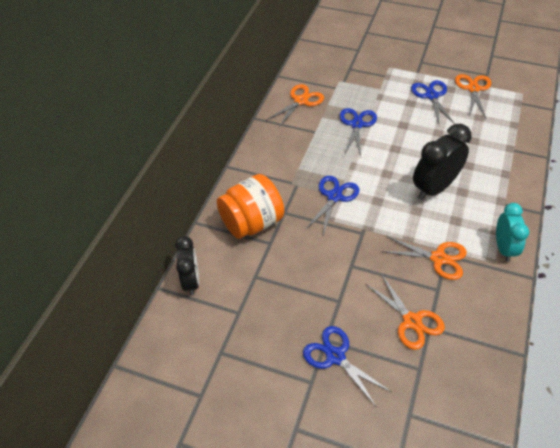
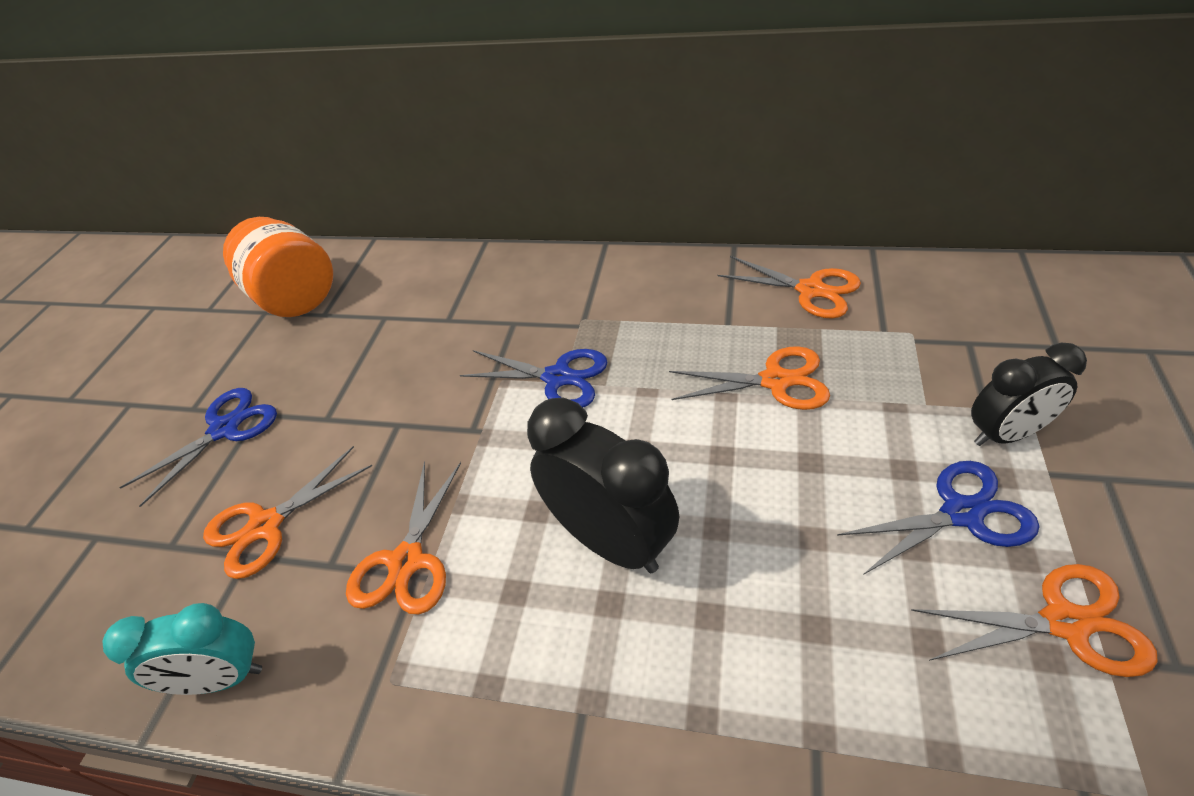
camera: 85 degrees right, 5 degrees down
(191, 281) = (381, 261): black clock -> black clock (1005, 434)
(252, 223) = (488, 292): orange jar -> orange jar (294, 298)
(357, 124) = (775, 381): blue scissors -> orange scissors
(503, 248) = (431, 705): turquoise clock -> turquoise clock (222, 678)

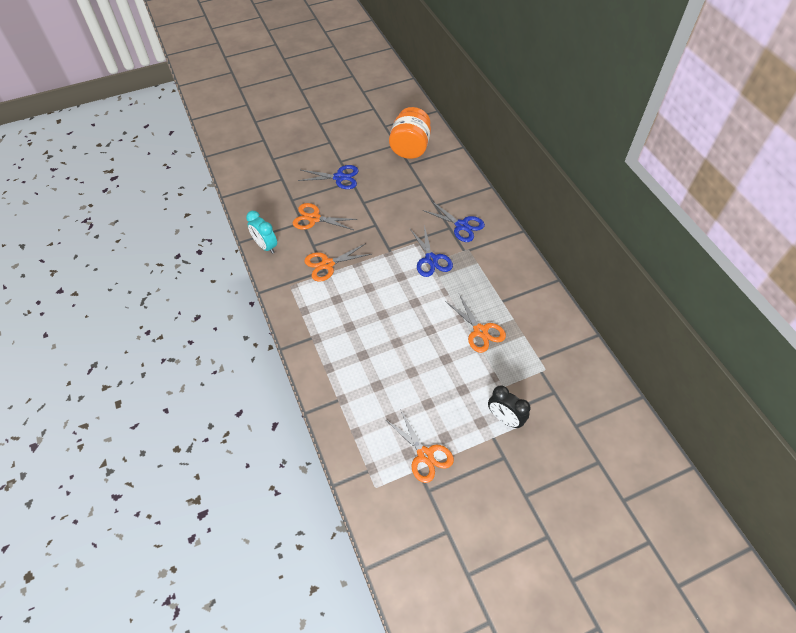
camera: 50 degrees right, 10 degrees up
(610, 541) = (371, 315): black clock -> none
(810, 290) = (547, 322): orange scissors -> none
(961, 513) = (453, 414): blue scissors -> blue scissors (461, 225)

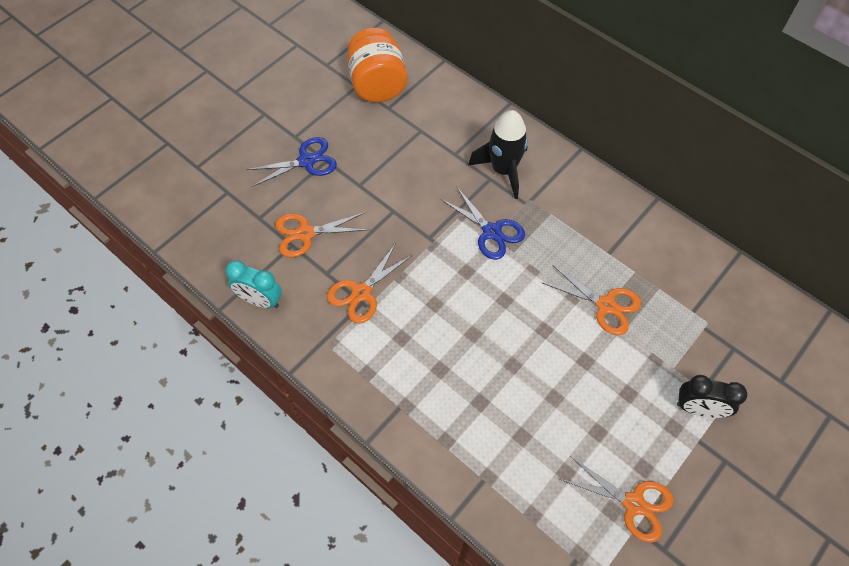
camera: 25 degrees left, 5 degrees up
(461, 225) = (503, 170): blue scissors -> black rocket

